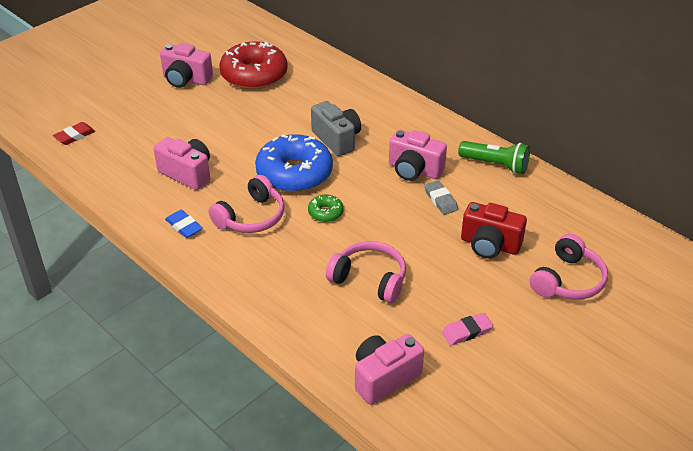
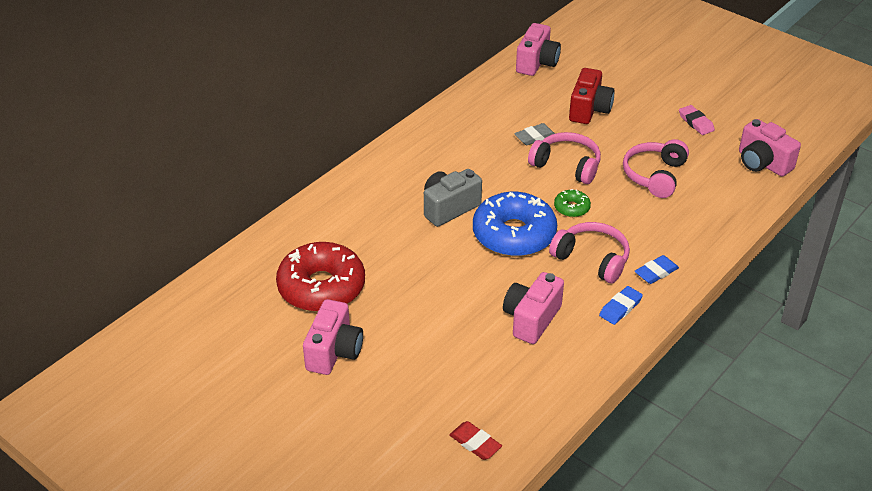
camera: 95 degrees left, 0 degrees up
(223, 256) = (656, 272): none -> blue eraser
(414, 170) = (492, 153): pink camera -> pink camera (537, 63)
(495, 165) = (474, 105): green flashlight -> none
(567, 280) = (619, 72): pink headphones -> pink headphones (566, 165)

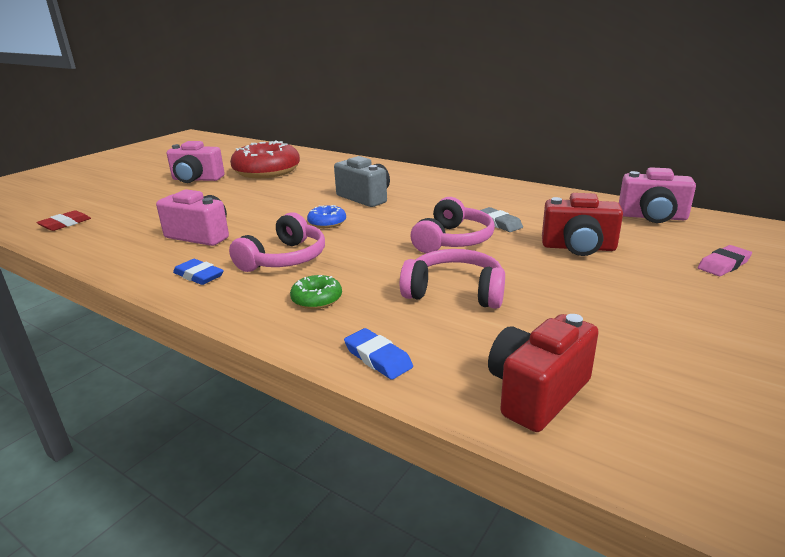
camera: 85 degrees right, 15 degrees down
(514, 235) = (327, 223): blue donut -> blue donut, size x0.44
(571, 208) = (374, 245): green donut -> green donut (317, 299)
(656, 272) = (254, 295): blue eraser -> blue eraser (378, 358)
(696, 122) = (614, 324): pink eraser -> pink eraser (723, 264)
(762, 163) = (537, 393): pink camera -> red camera

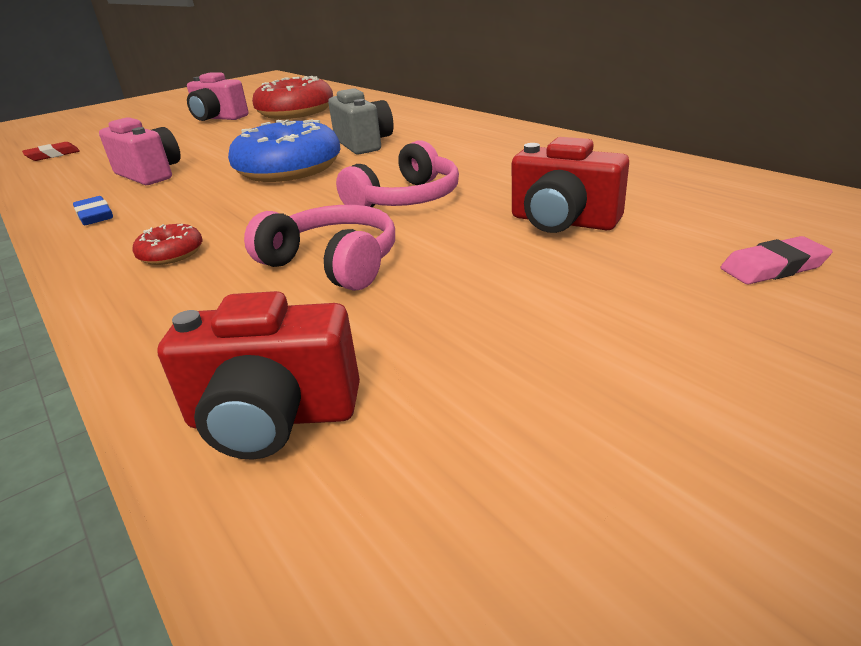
camera: 20 degrees right, 5 degrees up
(284, 259) = (196, 205): pink headphones -> none
(317, 299) = (171, 254): green donut -> red donut
(327, 223) = (289, 169): blue donut -> blue donut, size x2.26
(378, 358) = (146, 334): blue eraser -> none
(499, 223) = (489, 182): grey eraser -> none
(537, 393) = (273, 418): red camera -> red camera turned 150 degrees counterclockwise
(652, 217) = (723, 188): pink camera -> none

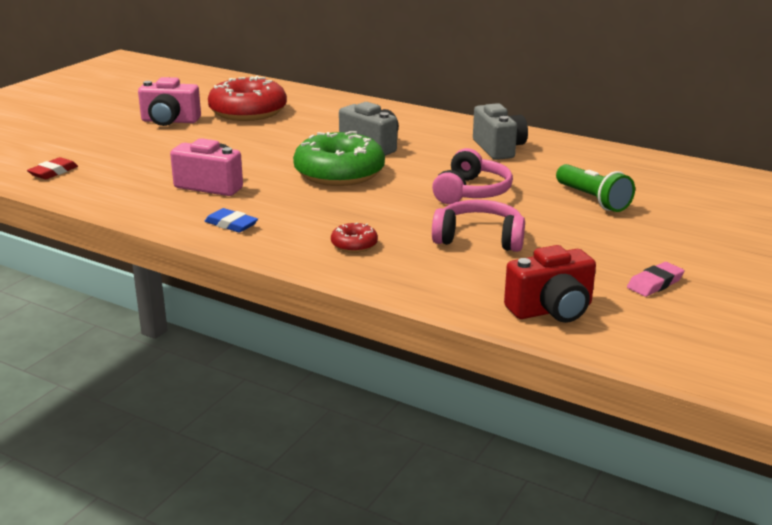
camera: 25 degrees left, 5 degrees down
(289, 169) = (339, 173): blue donut -> green donut
(503, 152) = (498, 148): none -> grey camera
(562, 222) = (593, 200): red camera -> green flashlight
(773, 267) = (721, 215): pink eraser -> pink eraser (655, 283)

